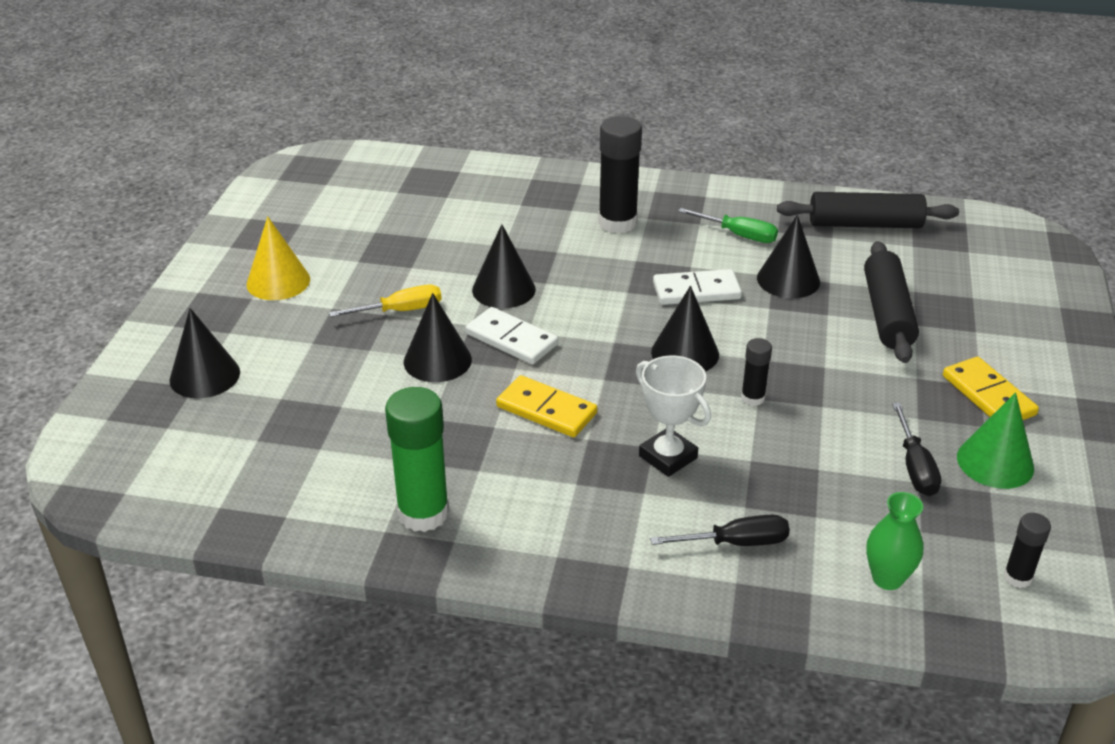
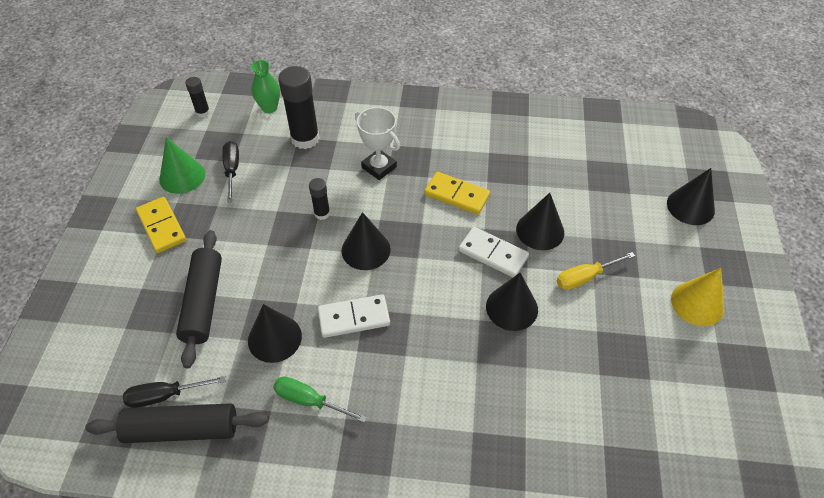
camera: 175 degrees right, 15 degrees up
(423, 513) = (511, 125): green glue stick -> none
(617, 223) = (425, 412): black glue stick -> black glue stick (305, 139)
(736, 543) = (343, 120): black screwdriver -> black screwdriver (165, 396)

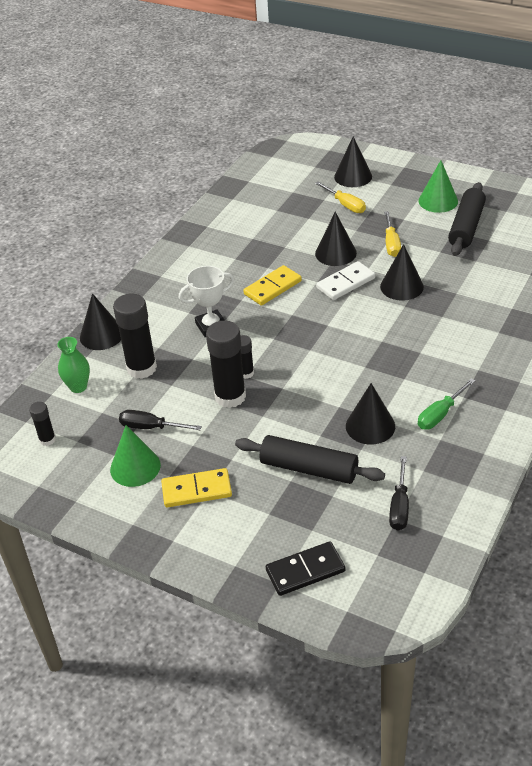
camera: 65 degrees left, 10 degrees down
(74, 337) = (305, 570): none -> black domino
(182, 429) = (437, 498): black rolling pin -> black rolling pin (466, 227)
(286, 212) = (230, 396): none -> black glue stick
(354, 318) = (371, 374): white domino -> none
(366, 250) = (303, 353): black cone -> black cone (101, 335)
(632, 215) = (345, 205): none -> yellow screwdriver
(697, 303) = (438, 201): yellow cone -> green cone

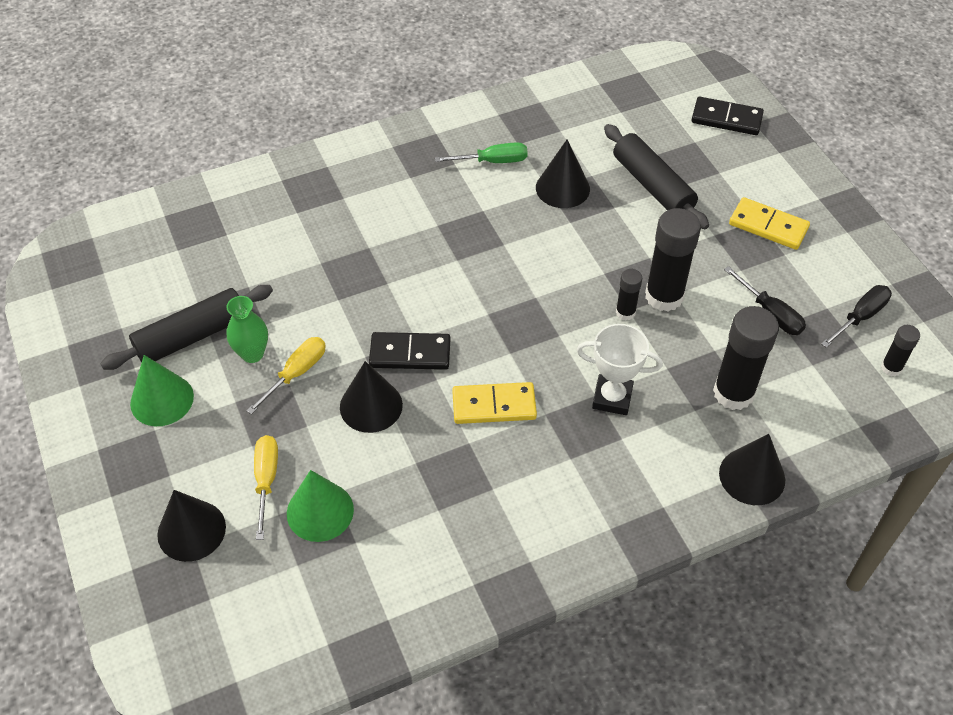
camera: 145 degrees left, 10 degrees up
(78, 387) = (822, 415): green vase -> green vase (252, 354)
(135, 467) = (813, 281): green cone -> green cone (320, 511)
(345, 283) = (410, 354): white domino -> black domino
(399, 506) = (609, 118): black screwdriver -> black screwdriver (860, 317)
(401, 286) = (360, 307): black cone -> none

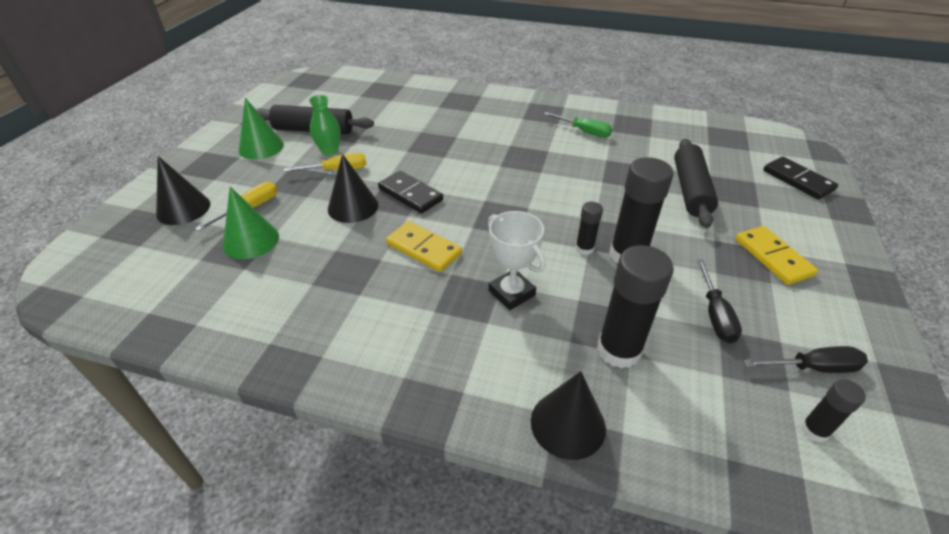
camera: 40 degrees right, 10 degrees down
(562, 188) = (617, 163): black cone -> none

